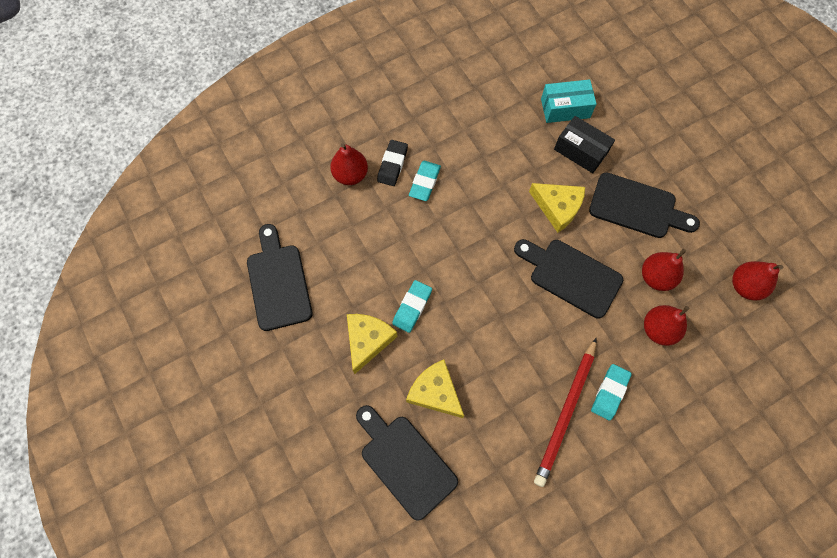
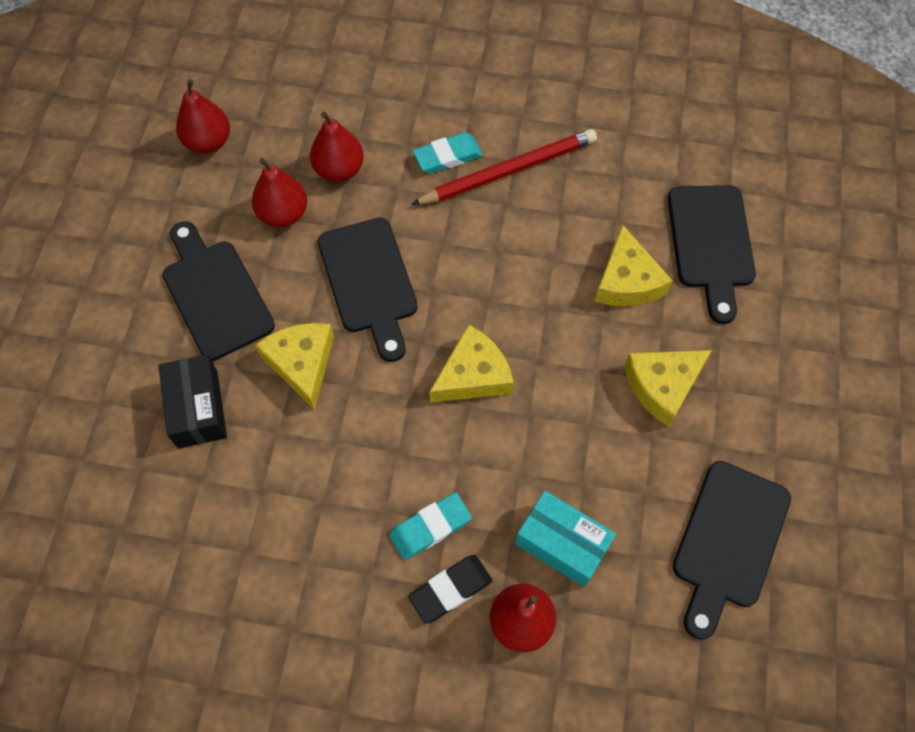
camera: 140 degrees left, 5 degrees down
(412, 307) = (580, 383): turquoise eraser -> none
(470, 268) = (473, 375): none -> yellow cheese
(565, 108) = (149, 481): turquoise box -> turquoise box (562, 544)

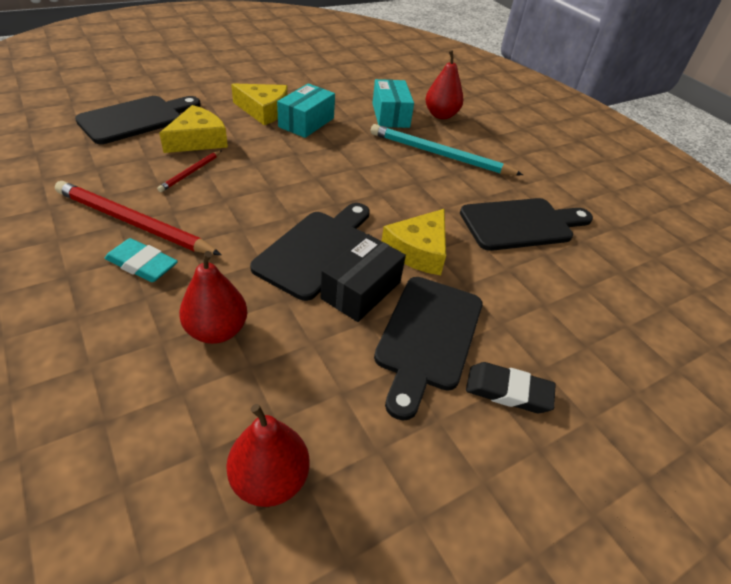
camera: 135 degrees left, 20 degrees down
(198, 409) = (514, 285): black box -> black box (361, 290)
(283, 214) = (304, 342): red pear -> none
(430, 527) = (439, 155): turquoise eraser -> turquoise pencil
(450, 590) = (457, 138): black eraser -> black eraser (508, 391)
(473, 375) = (334, 174): yellow cheese -> none
(563, 245) = (191, 172): none -> red pencil
(603, 418) = (306, 122): none -> turquoise box
(728, 541) = (329, 76): black cutting board -> black cutting board (521, 224)

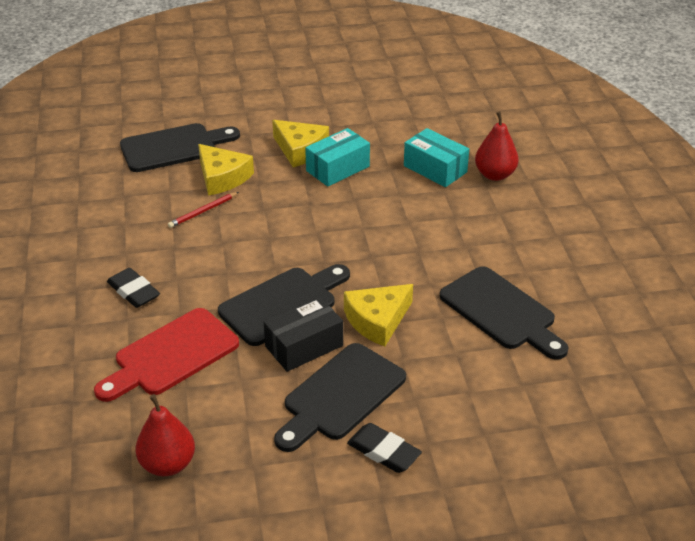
camera: 25 degrees right, 5 degrees down
(133, 223) = (138, 254): red pencil -> none
(142, 264) = (133, 291): turquoise eraser -> black eraser
(198, 140) = (222, 177): yellow cheese -> yellow cheese turned 75 degrees clockwise
(217, 330) = (171, 355): red pear -> red cutting board
(390, 115) = (435, 169): turquoise box -> turquoise box turned 60 degrees counterclockwise
(439, 155) = (462, 223): turquoise pencil -> none
(521, 224) = (501, 311): black cutting board -> black cutting board turned 45 degrees clockwise

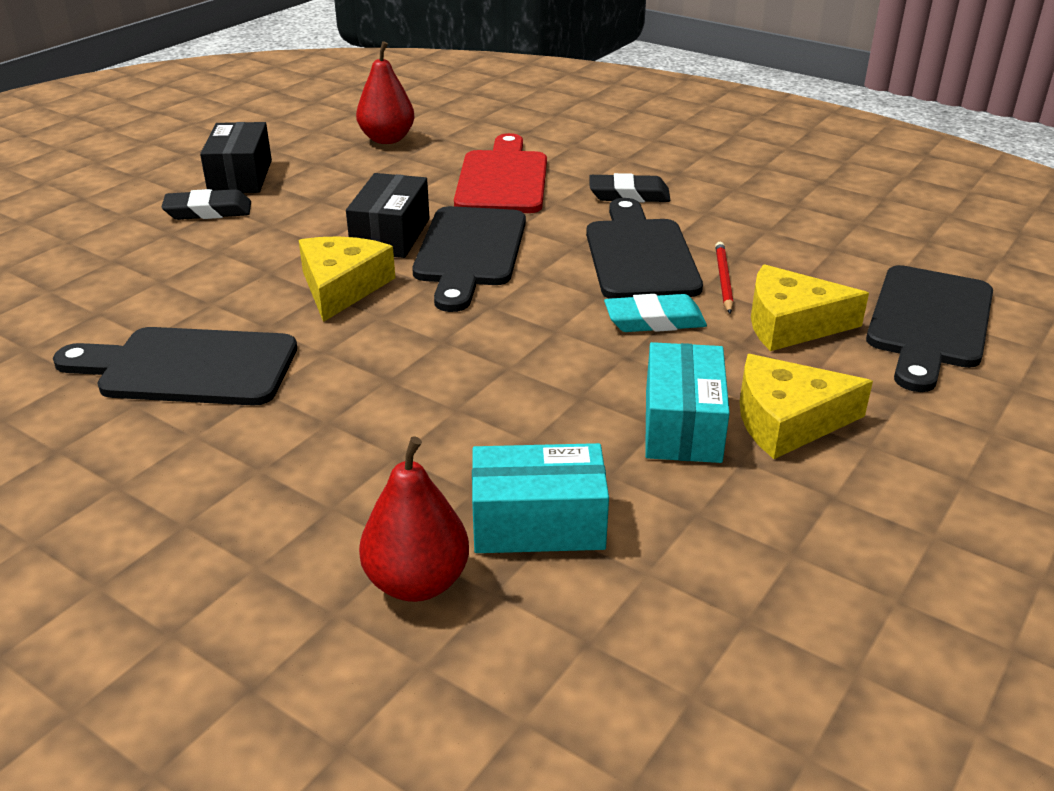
camera: 135 degrees right, 5 degrees down
(269, 211) = (654, 320): none -> turquoise eraser
(323, 486) = (240, 176): none -> black box
(340, 396) = (299, 222): black cutting board -> black cutting board (639, 255)

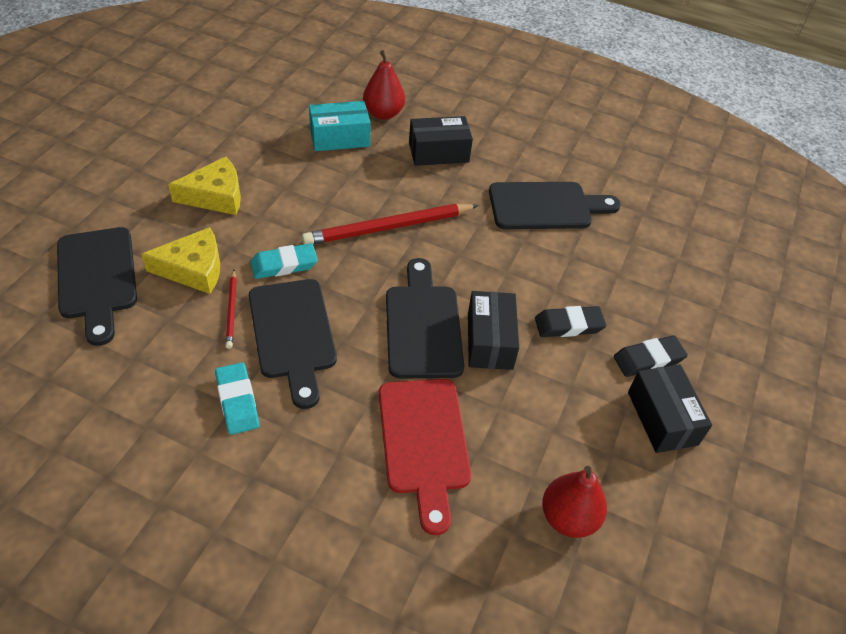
camera: 165 degrees right, 15 degrees up
(329, 475) = (438, 152): none -> black box
(342, 287) = (496, 278): yellow cheese -> none
(480, 354) = (388, 228): none -> red pencil
(629, 195) = (302, 427): black eraser -> black eraser (569, 325)
(682, 425) = (272, 189): turquoise box -> none
(701, 213) = (237, 401): none -> turquoise eraser
(929, 322) = (97, 278): black cutting board -> black cutting board turned 150 degrees clockwise

